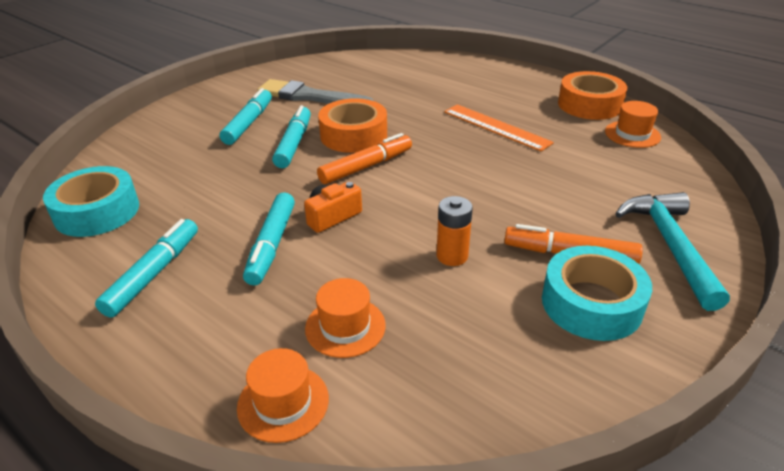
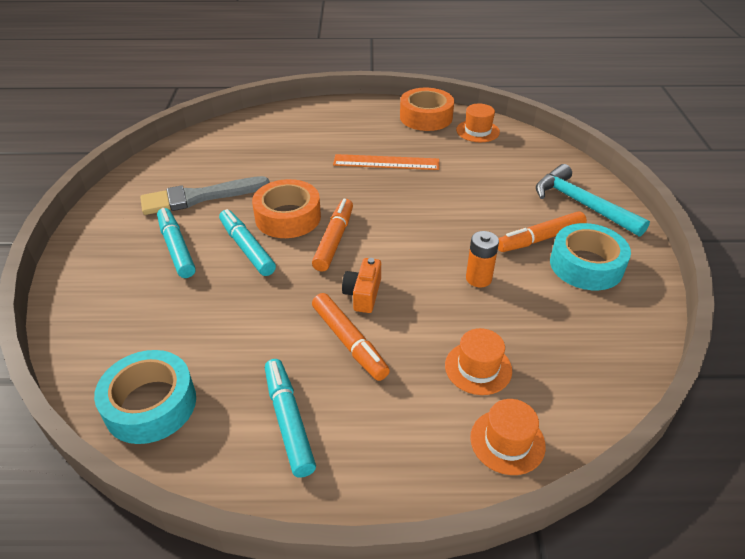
camera: 40 degrees left, 5 degrees up
(271, 245) = (349, 342): turquoise marker -> orange marker

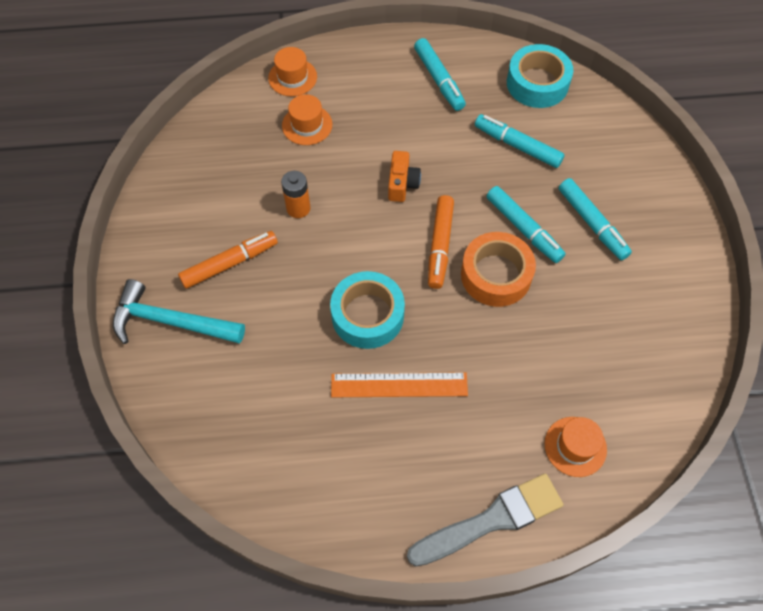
camera: 175 degrees right, 20 degrees up
(199, 197) = (605, 300): grey brush -> grey brush (491, 520)
(217, 325) = (517, 146): none -> turquoise marker
(349, 342) = (407, 139): orange marker -> none
(426, 117) = (348, 509): orange tape -> none
(477, 131) = (273, 474): orange hat -> orange hat (575, 446)
(581, 204) = (170, 322): turquoise hammer -> turquoise hammer turned 150 degrees clockwise
(586, 265) = (193, 231): turquoise tape -> turquoise tape (367, 315)

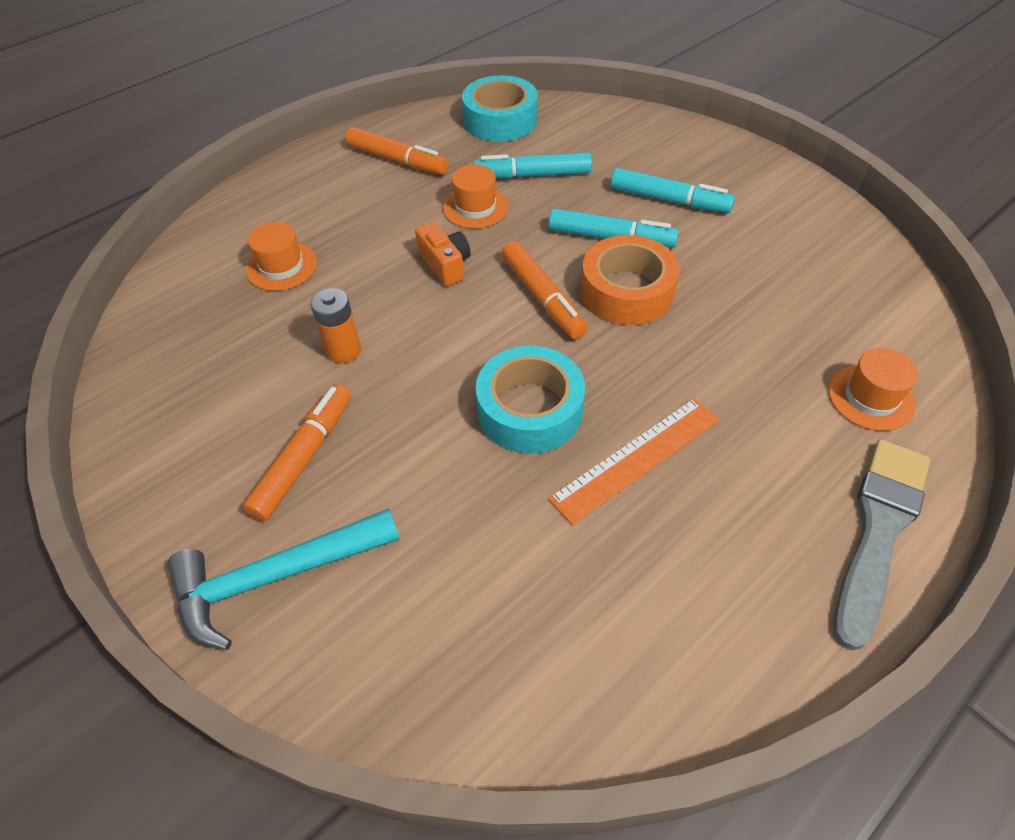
camera: 35 degrees left, 10 degrees down
(292, 77) = (224, 232): orange hat -> orange hat (475, 207)
(439, 80) = (397, 160): turquoise marker -> orange marker

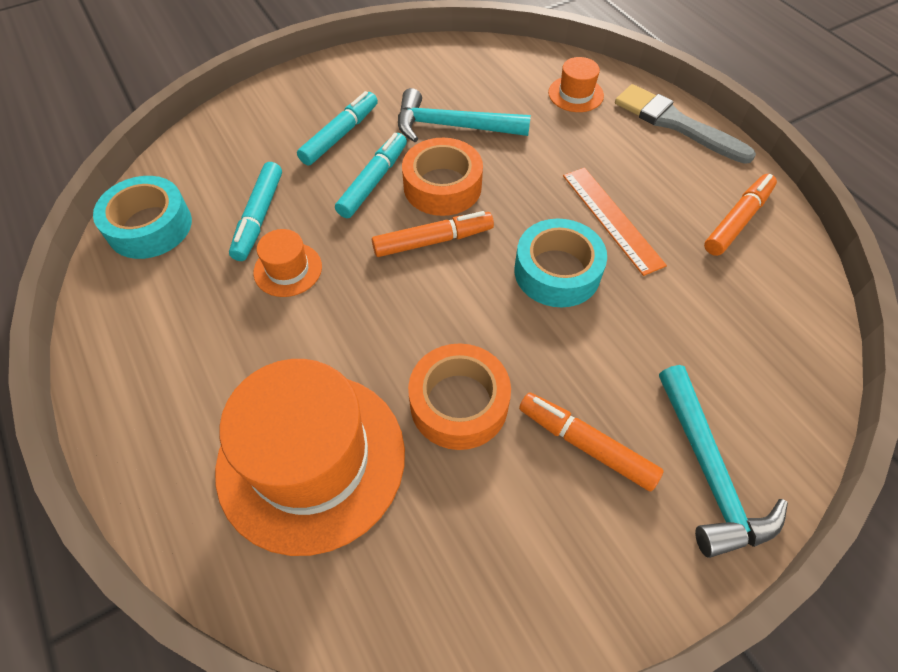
camera: 80 degrees left, 5 degrees up
(281, 266) = (311, 459): orange hat -> orange hat, size x2.29
(344, 350) = (459, 403): orange battery -> orange tape
(397, 160) = (170, 328): orange marker -> orange marker (737, 220)
(445, 264) = (364, 305): orange camera -> none
(731, 283) = (452, 126): none -> turquoise hammer

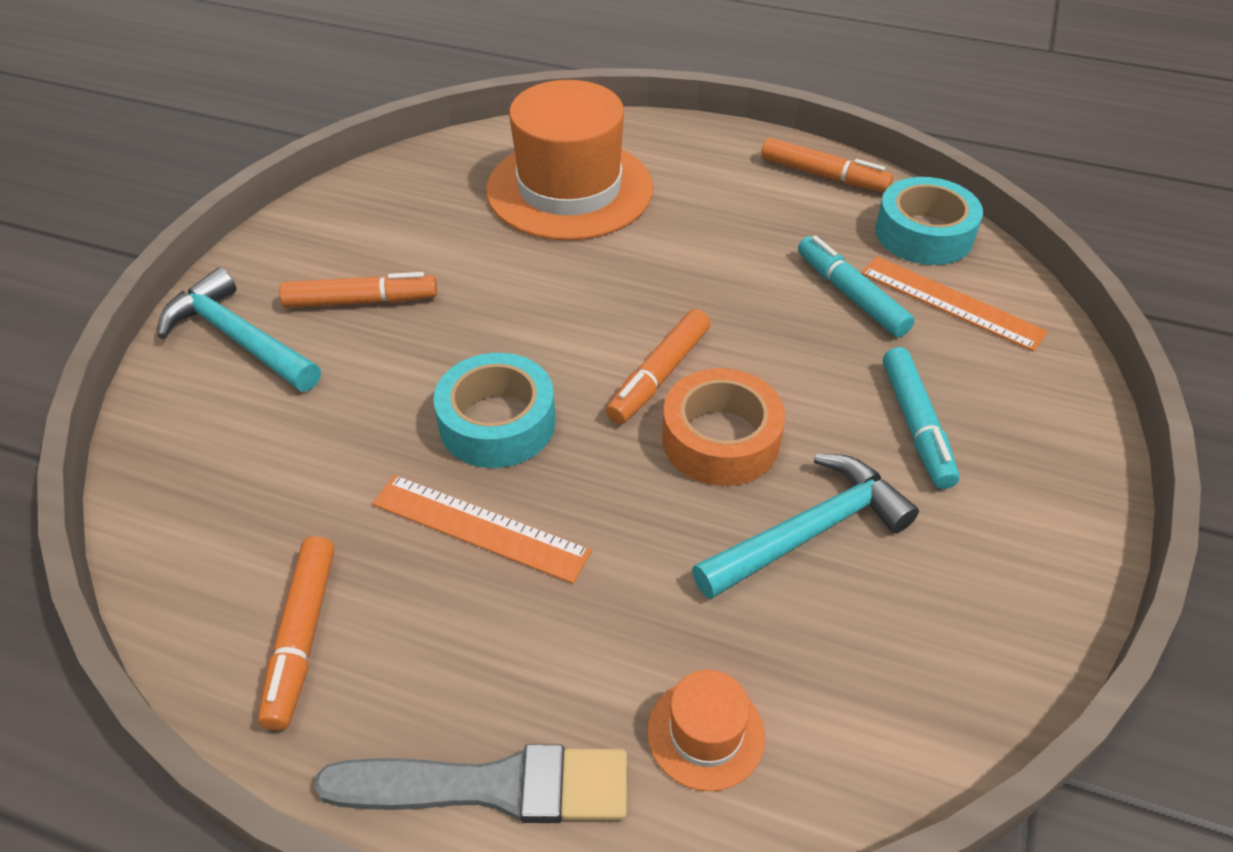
camera: 140 degrees right, 10 degrees down
(119, 321) = (823, 175): none -> orange marker
(216, 177) = (951, 302): none -> orange ruler
(288, 269) = (757, 274): orange hat -> none
(373, 181) = (800, 396): turquoise marker -> none
(459, 403) = (493, 271): orange tape -> none

